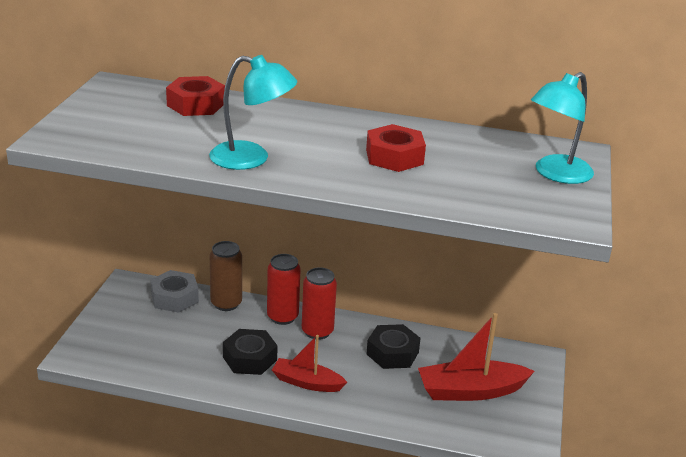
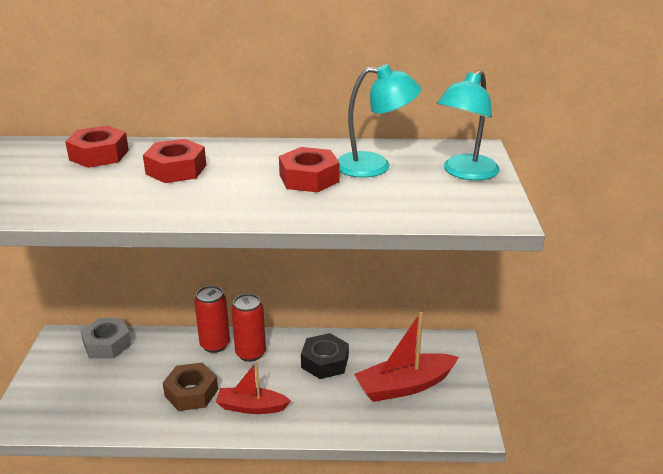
camera: 10 degrees left, 0 degrees up
(226, 303) = (158, 341): brown can -> none
(250, 358) = (191, 393): black nut -> brown nut
(251, 158) = (166, 200): turquoise lamp -> turquoise lamp (374, 166)
(267, 129) = (176, 169): none -> red nut

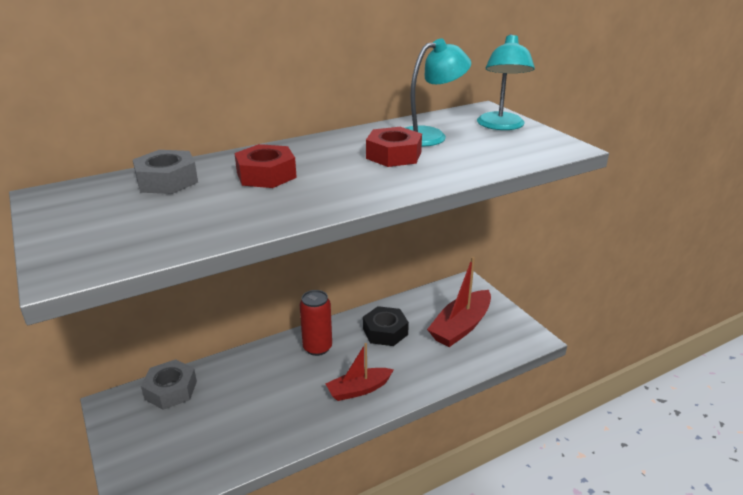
camera: 30 degrees left, 0 degrees up
(99, 155) = (167, 181): red nut -> grey nut
(191, 393) = (295, 399): brown nut -> none
(215, 345) = (279, 352): red can -> none

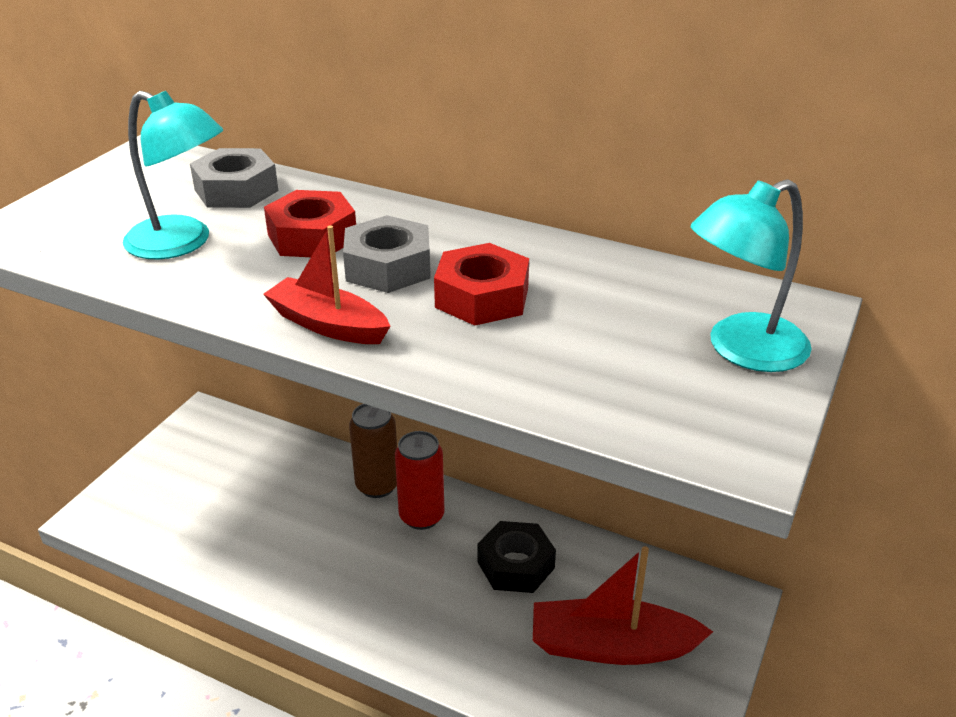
camera: 55 degrees right, 5 degrees up
(171, 390) = (252, 442): grey nut -> grey nut (388, 267)
(275, 354) = (377, 486): none -> brown can
(358, 389) = (376, 599): red boat -> red boat (328, 324)
(430, 135) = (600, 299): turquoise lamp -> turquoise lamp (182, 243)

